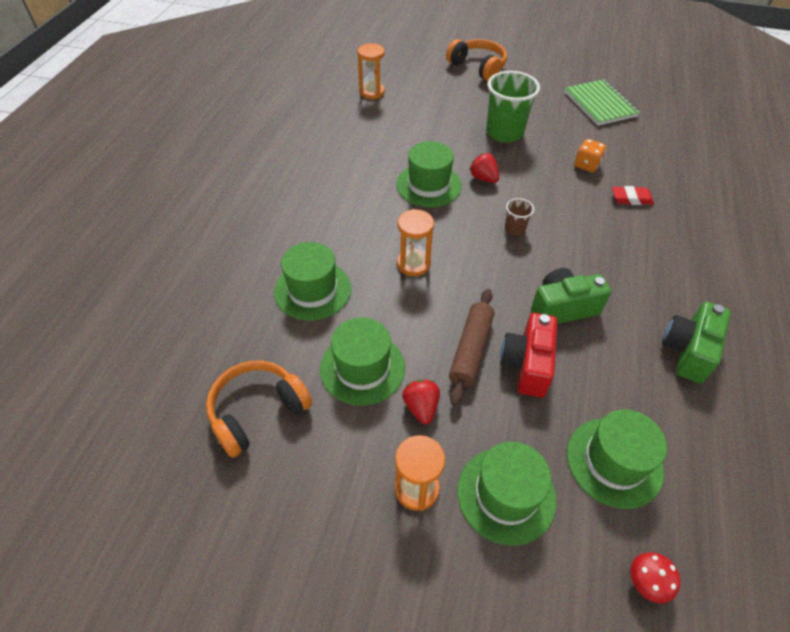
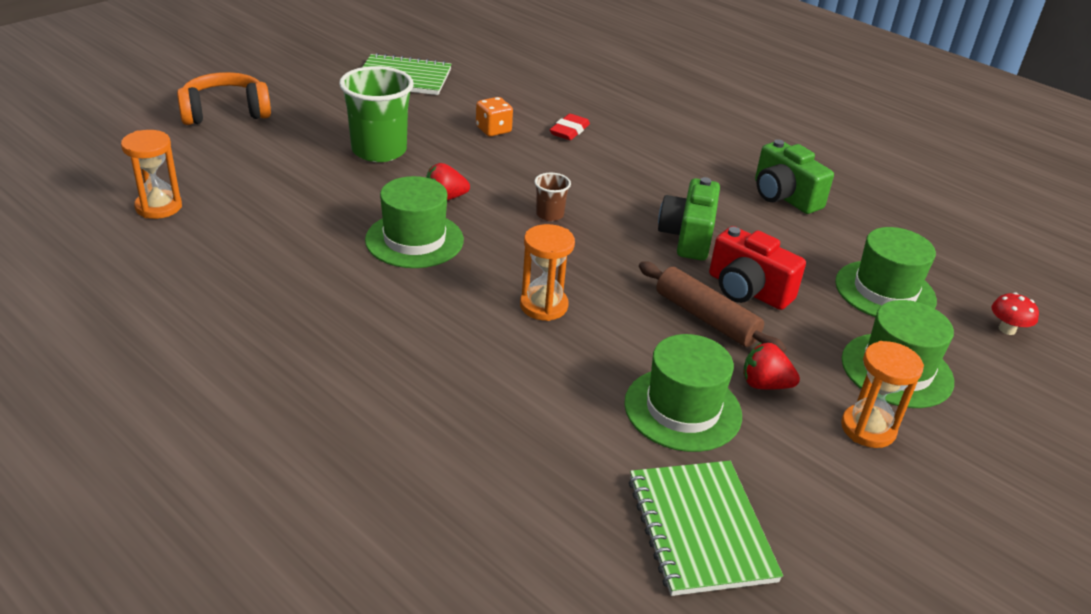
camera: 65 degrees left, 15 degrees down
(257, 411) = (700, 529): orange headphones -> green notebook
(312, 290) = (521, 406): green hat -> none

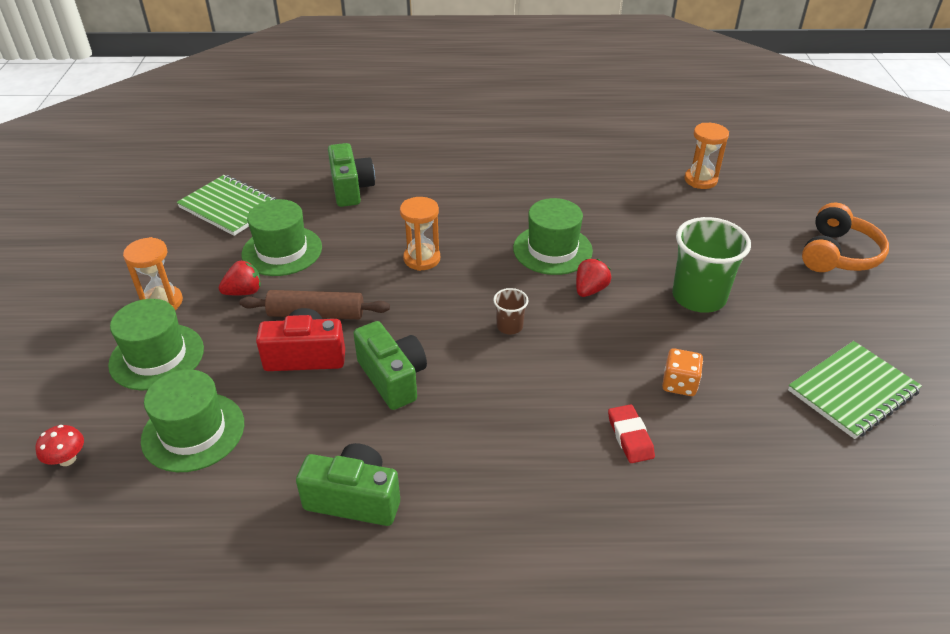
camera: 140 degrees right, 5 degrees up
(507, 446) = (351, 189): none -> green camera

